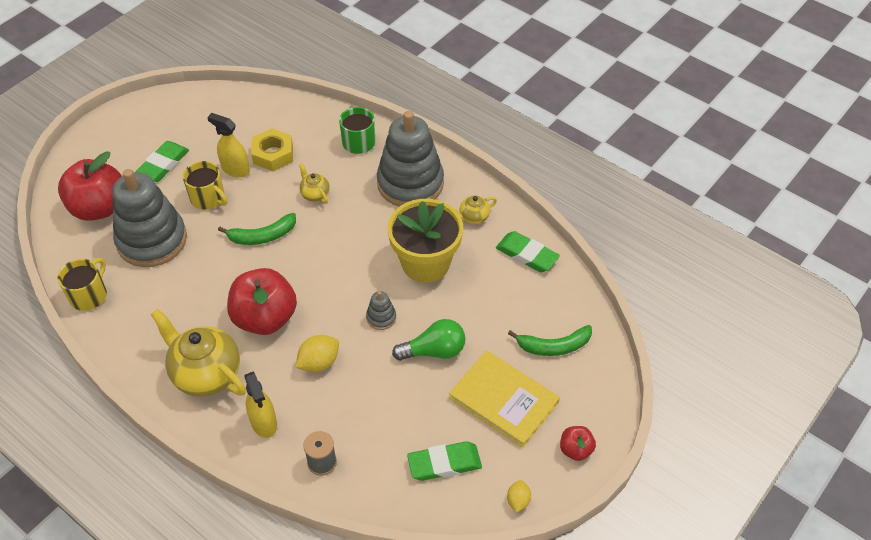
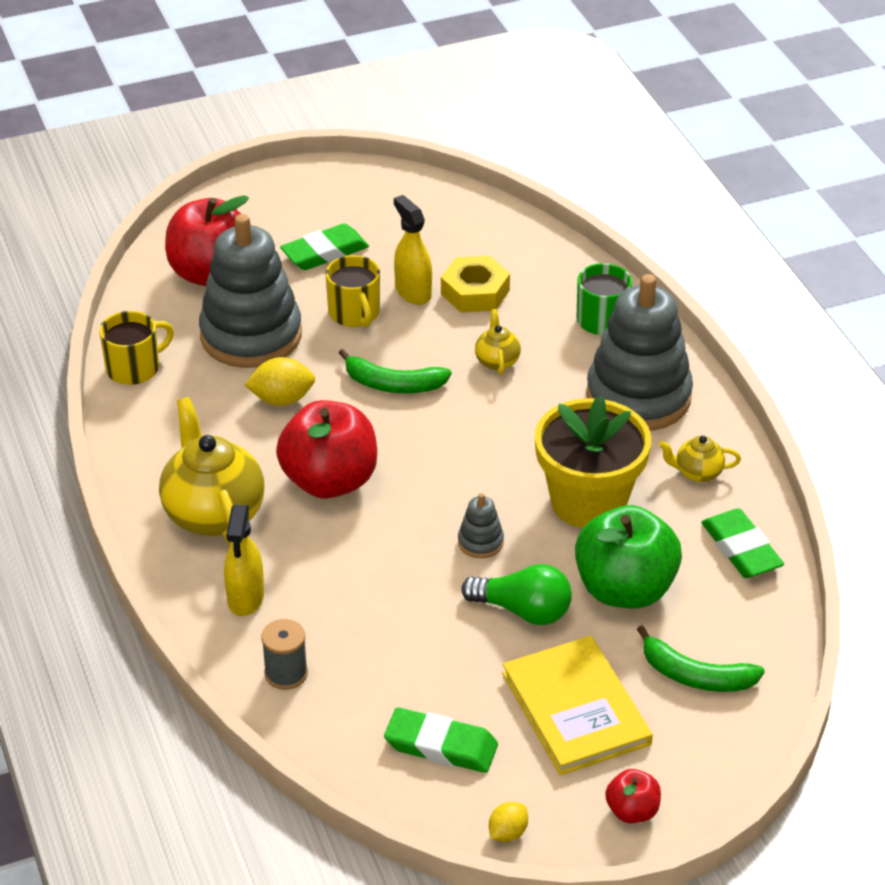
camera: 30 degrees right, 10 degrees down
(319, 362) = (362, 560): yellow lemon -> yellow lemon (282, 399)
(481, 310) = (625, 589): none -> green apple

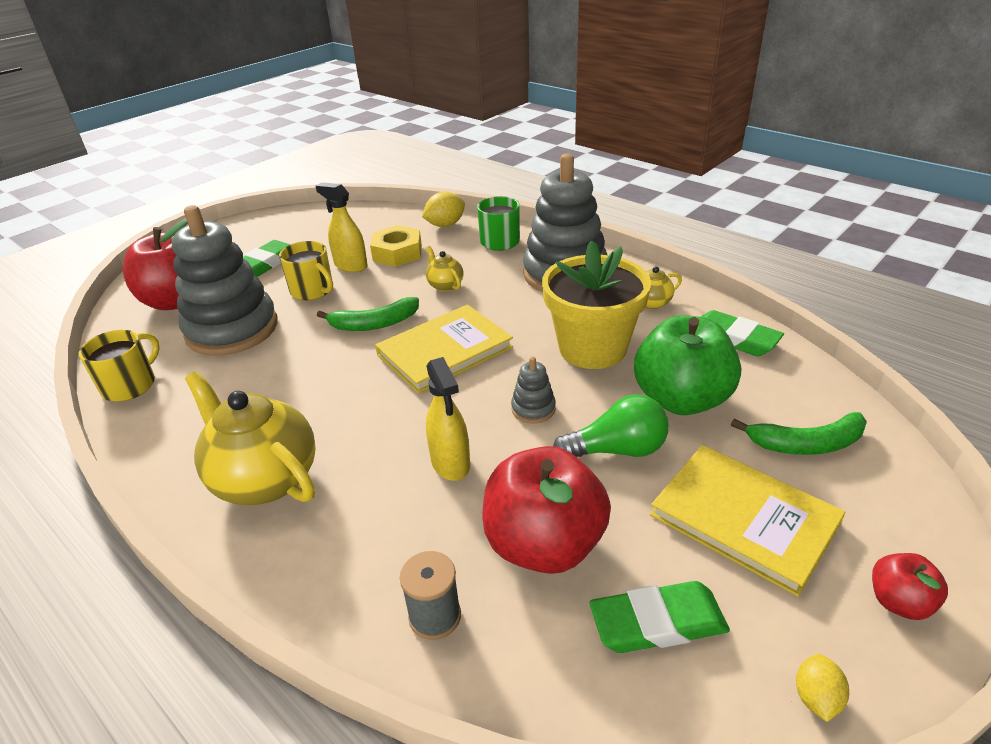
camera: 25 degrees left, 5 degrees down
(245, 598) = (342, 550): yellow spray bottle -> yellow spray bottle (450, 463)
(282, 399) = (284, 364): yellow lemon -> yellow lemon (445, 225)
(329, 481) = (365, 410): red apple -> red apple (544, 544)
(442, 446) = (445, 351): none -> yellow book

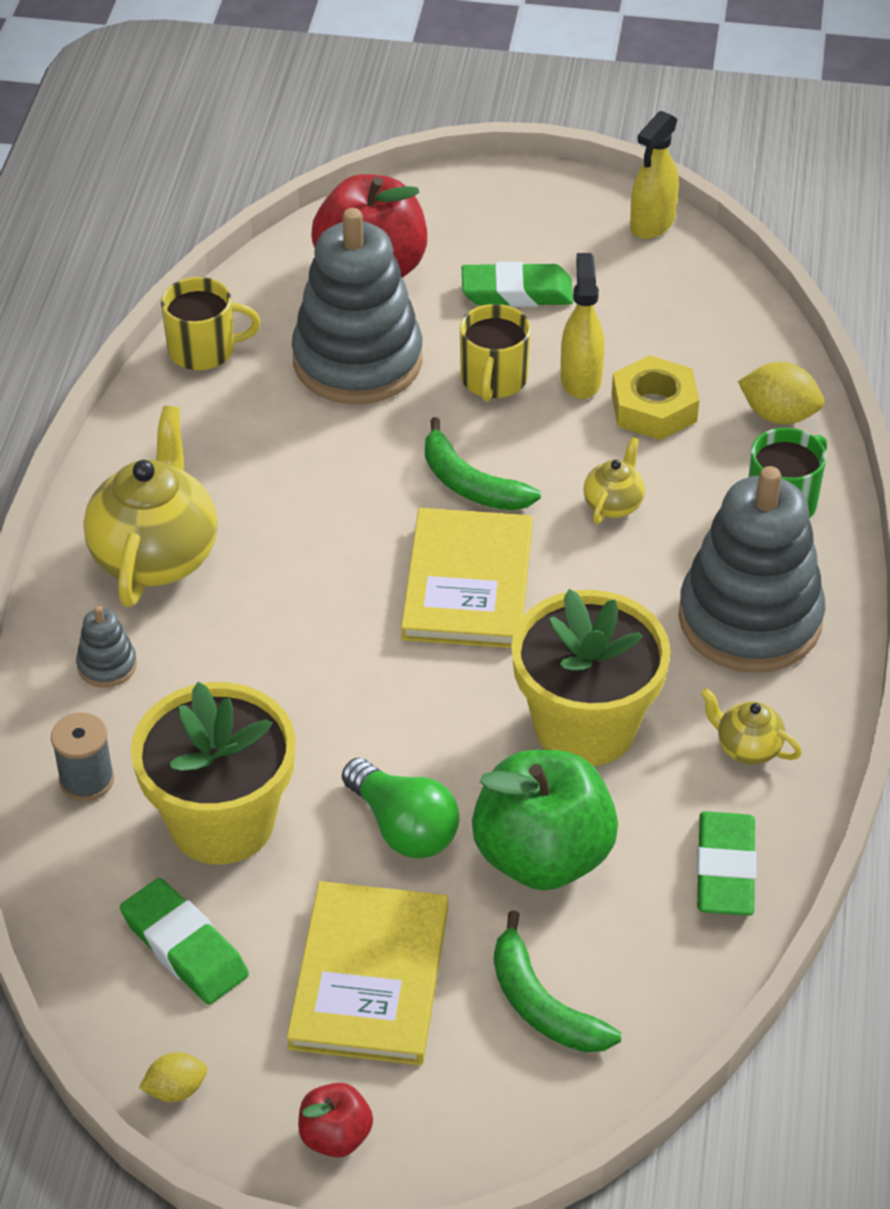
camera: 55 degrees right, 10 degrees up
(445, 351) = (467, 583): yellow book -> yellow book turned 75 degrees clockwise
(450, 463) = (280, 691): yellow spray bottle -> yellow spray bottle (652, 224)
(533, 409) = (420, 720): grey stacking toy -> grey stacking toy (107, 665)
(544, 544) = (222, 822): red apple -> yellow flower pot

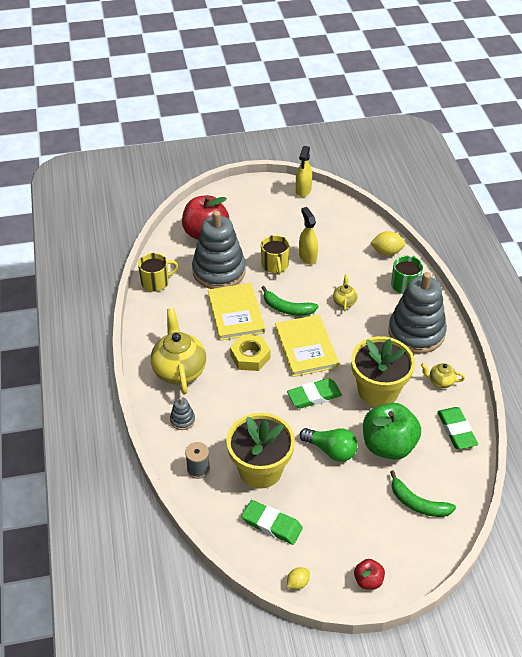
camera: 20 degrees left, 0 degrees up
(369, 977) = (348, 513): yellow book -> yellow book (235, 313)
(517, 292) = (266, 229): green eraser -> green eraser (314, 396)
(653, 408) = (340, 261): yellow nut -> yellow nut (250, 356)

